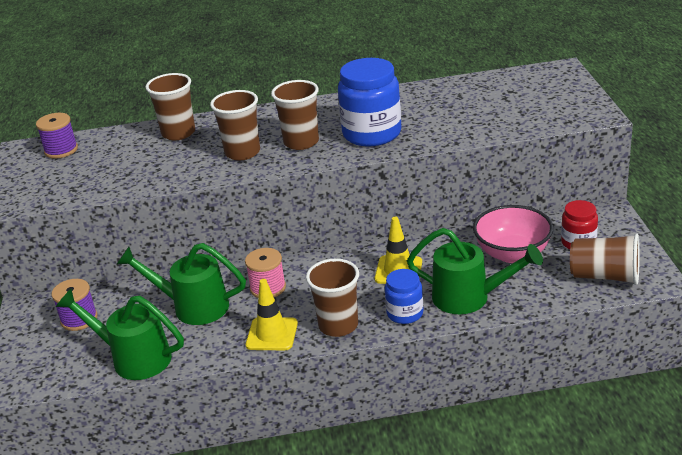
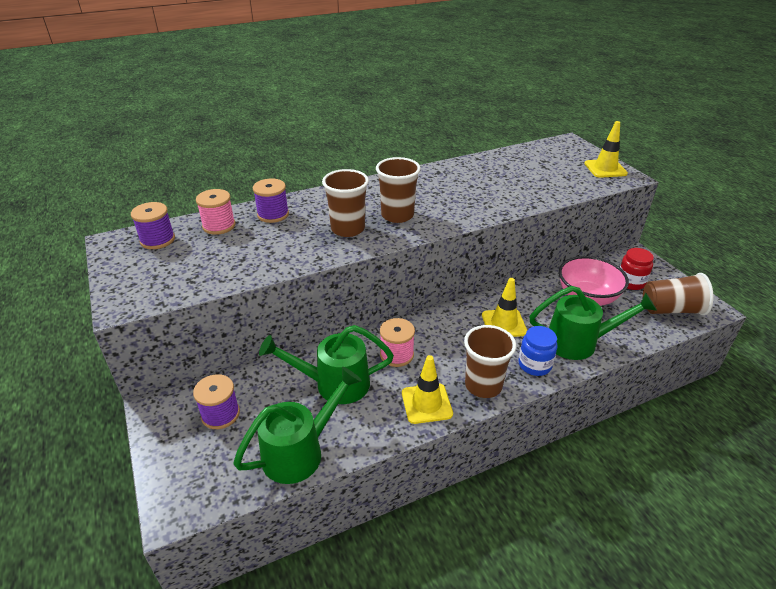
camera: 20 degrees left, 5 degrees up
(122, 141) = (219, 226): none -> pink spool
(134, 358) = (300, 451): green watering can -> green watering can turned 135 degrees clockwise
(178, 133) = (273, 214): brown cup -> purple spool
(372, 134) = (456, 203): blue jar -> none
(577, 104) = (605, 169): none -> yellow traffic cone

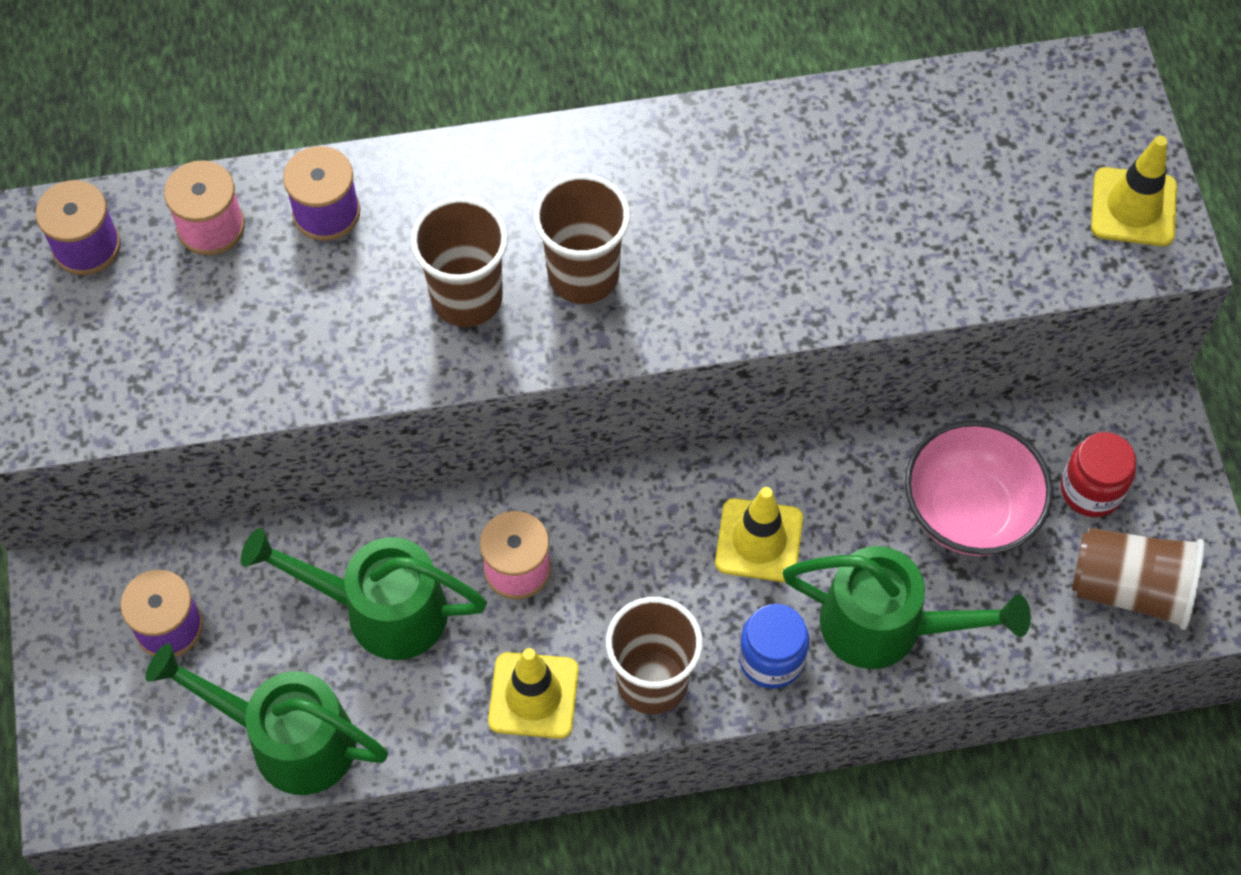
camera: 15 degrees right, 25 degrees up
(300, 451) = (288, 739): green watering can -> green watering can turned 135 degrees counterclockwise

